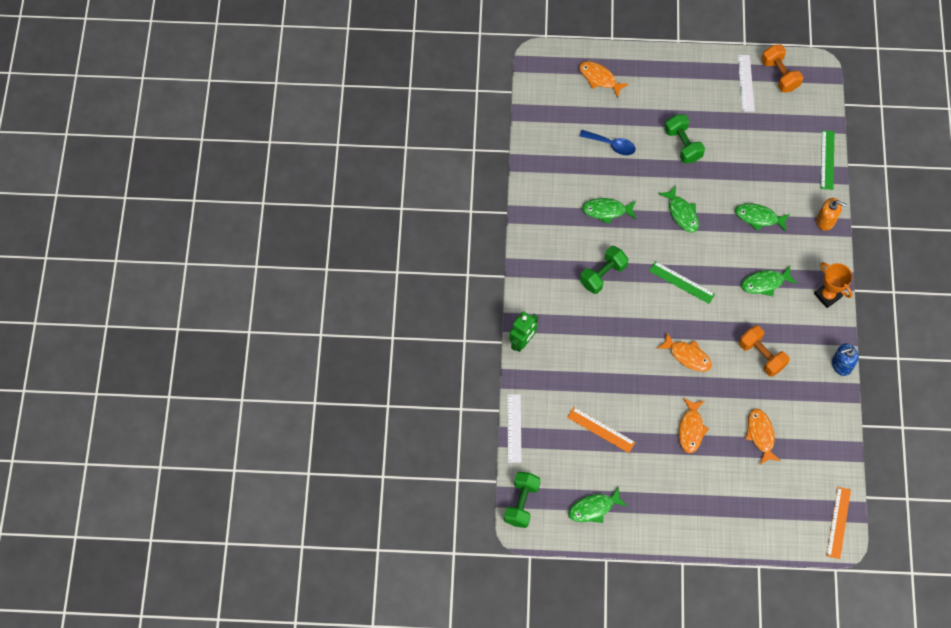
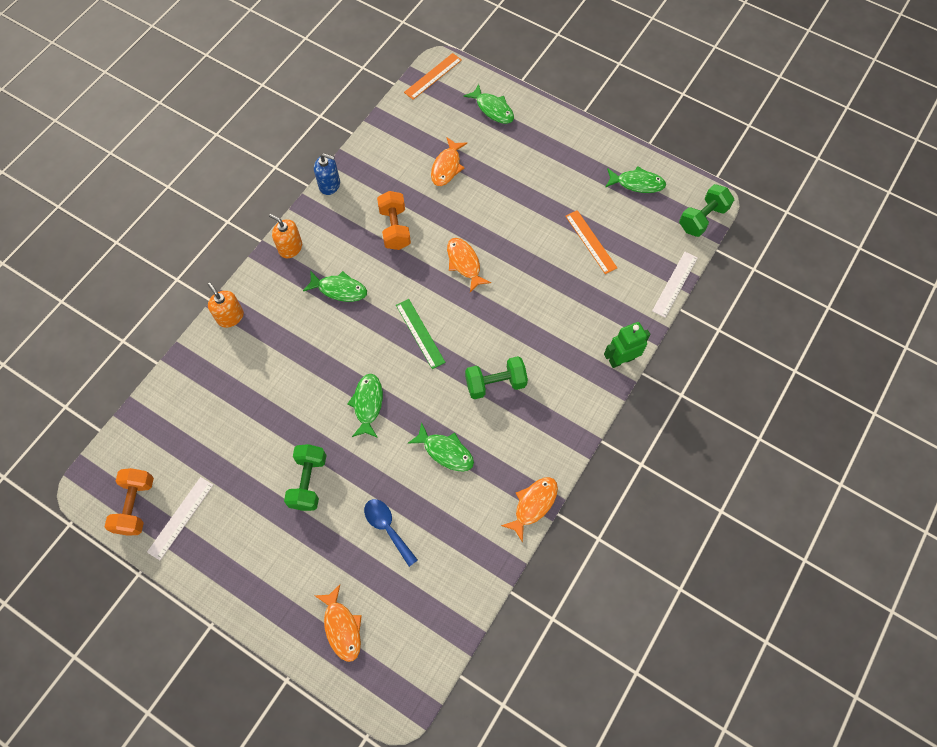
camera: 150 degrees left, 0 degrees up
(691, 429) = (506, 201): orange fish -> orange fish (533, 505)
(758, 217) = (293, 356): green fish -> green fish (493, 109)
(827, 160) = (173, 377): green ruler -> none
(827, 295) = (290, 248): orange trophy -> orange soap dispenser

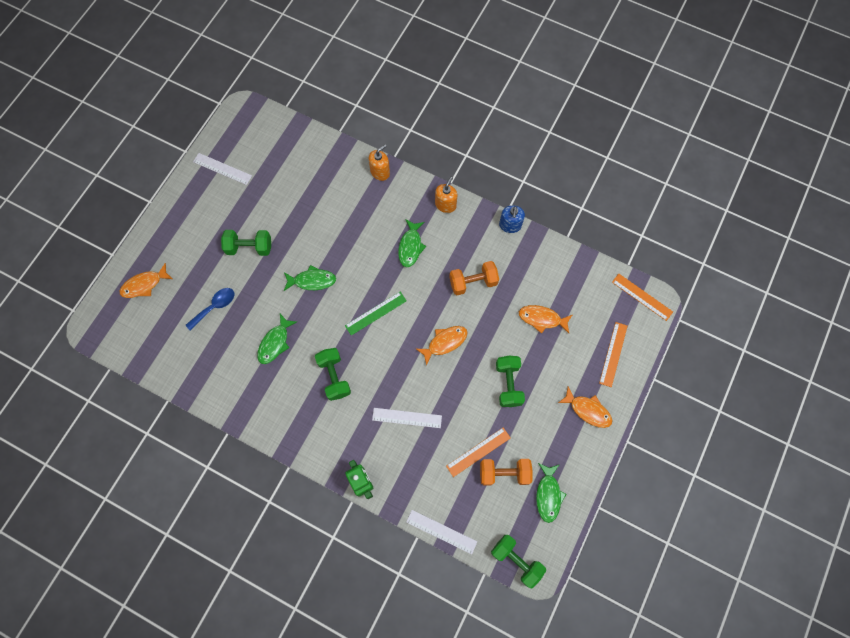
camera: 85 degrees right, 5 degrees up
(136, 506) = (231, 139): orange dumbbell -> orange dumbbell (504, 473)
(493, 109) = (613, 354): green fish -> orange ruler
(518, 206) = (508, 384): none -> green dumbbell
(533, 505) = (233, 413): orange fish -> orange fish (588, 410)
(549, 308) = (407, 418): none -> white ruler

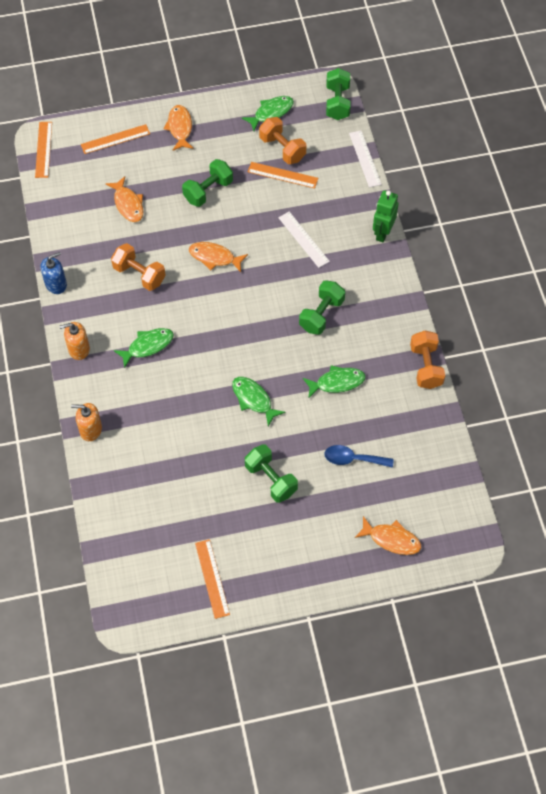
camera: 130 degrees left, 10 degrees down
(222, 169) = (212, 578): white ruler -> orange ruler
(231, 412) = (426, 366): none -> orange dumbbell
(375, 313) = (236, 326): green ruler -> none

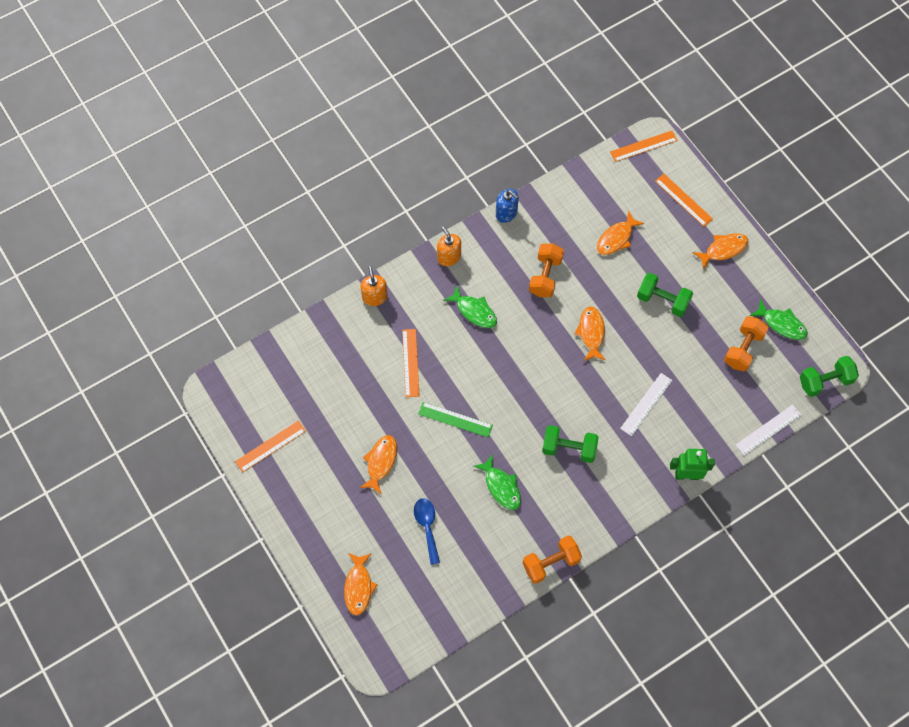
camera: 70 degrees right, 5 degrees up
(253, 399) = (455, 419): green fish -> green ruler
(271, 479) = (381, 462): green dumbbell -> orange fish
(282, 175) = (712, 360): orange ruler -> orange ruler (410, 363)

